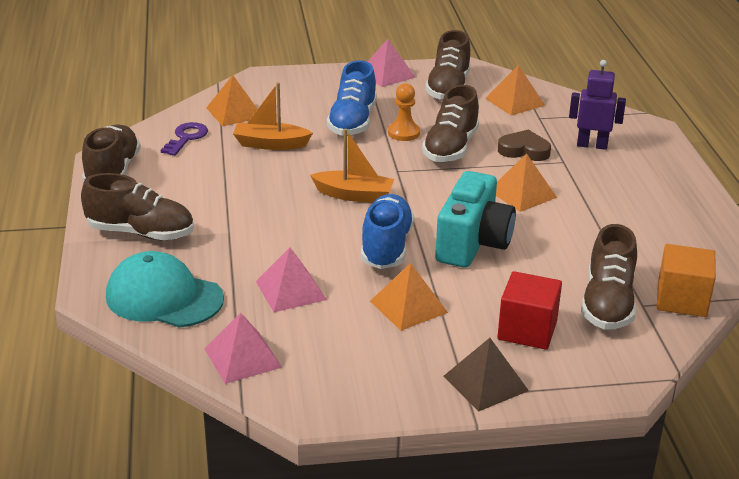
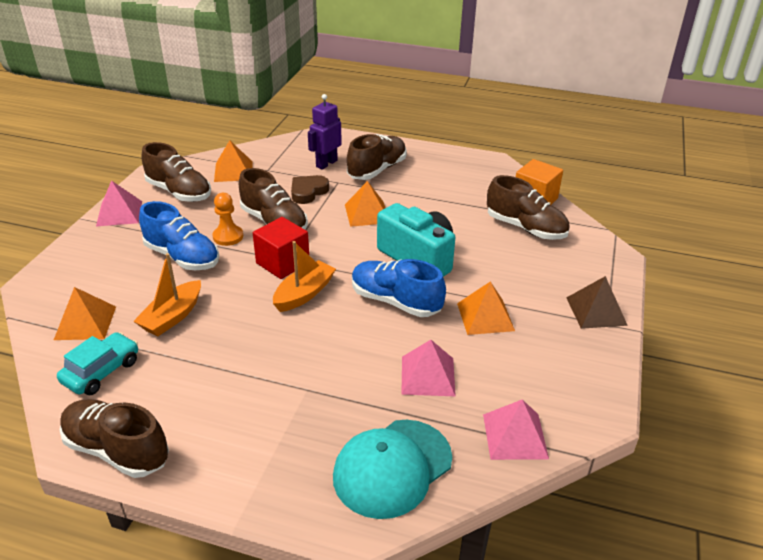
camera: 65 degrees left, 5 degrees up
(141, 233) = (262, 456): brown shoe -> brown shoe (377, 170)
(186, 138) = (101, 371): purple key -> turquoise car
(527, 330) = (541, 271): red cube -> red cube (282, 263)

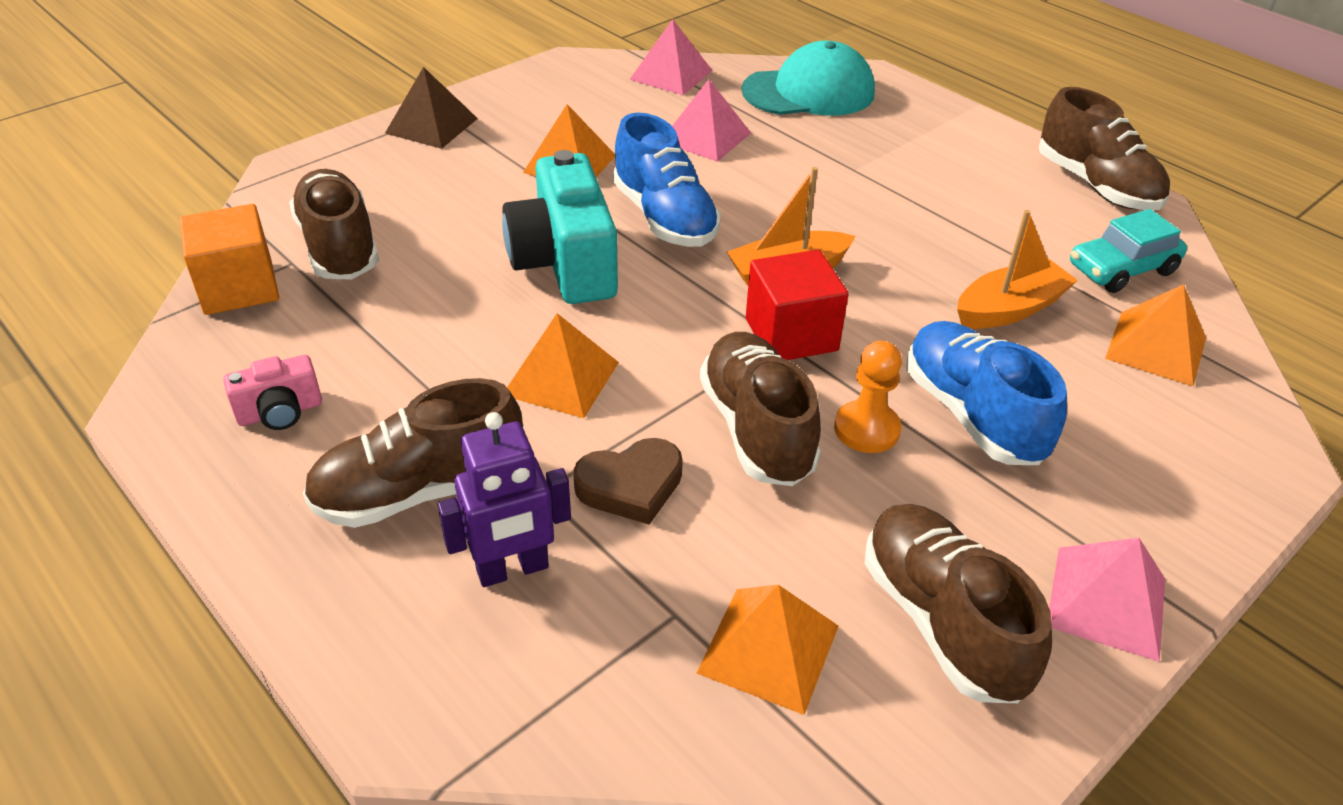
camera: 150 degrees left, 5 degrees up
(451, 172) = (280, 412): none -> pink camera

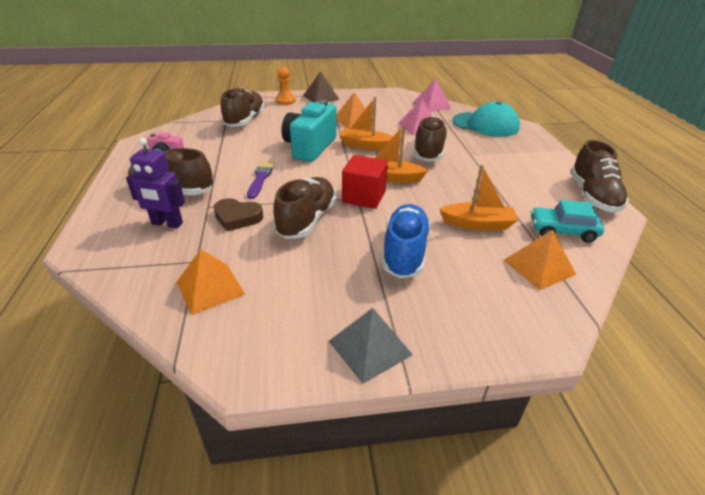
camera: 35 degrees right, 5 degrees down
(239, 288) = (202, 121): orange cube -> none
(561, 378) = (260, 178): orange pyramid -> purple brush
(664, 218) = (366, 146): blue shoe -> orange boat
(866, 429) = (350, 238): orange pawn -> orange pawn (285, 101)
(942, 621) = (287, 314): brown shoe -> brown shoe (428, 152)
(1106, 602) = (370, 347): pink pyramid -> grey pyramid

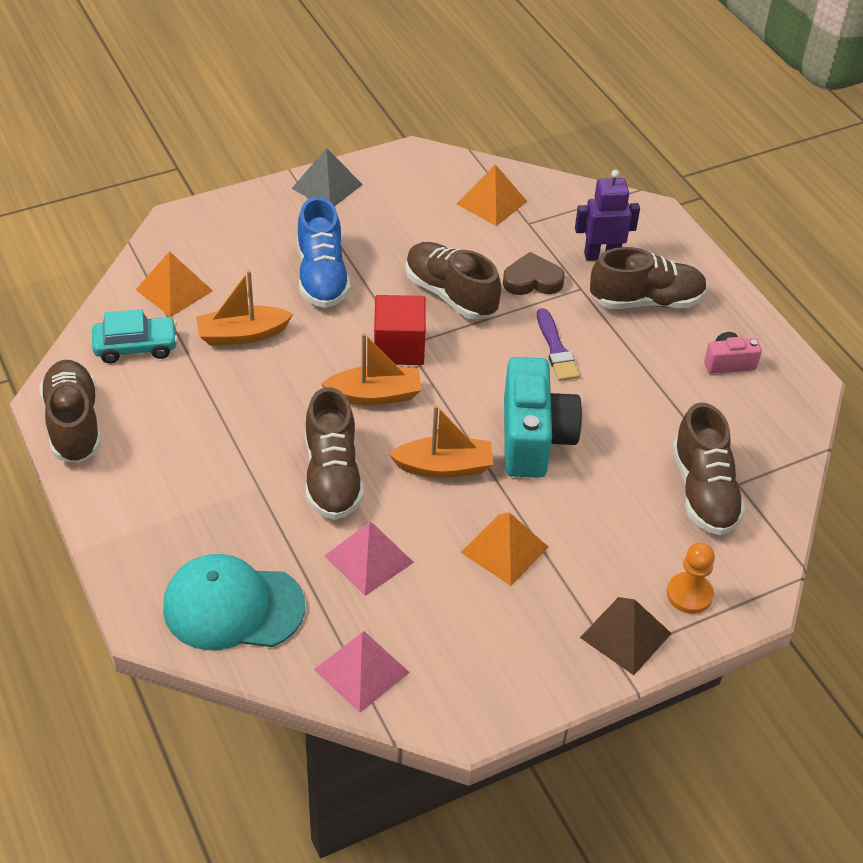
camera: 160 degrees right, 10 degrees up
(306, 220) = (450, 294): brown shoe -> brown shoe turned 135 degrees clockwise

